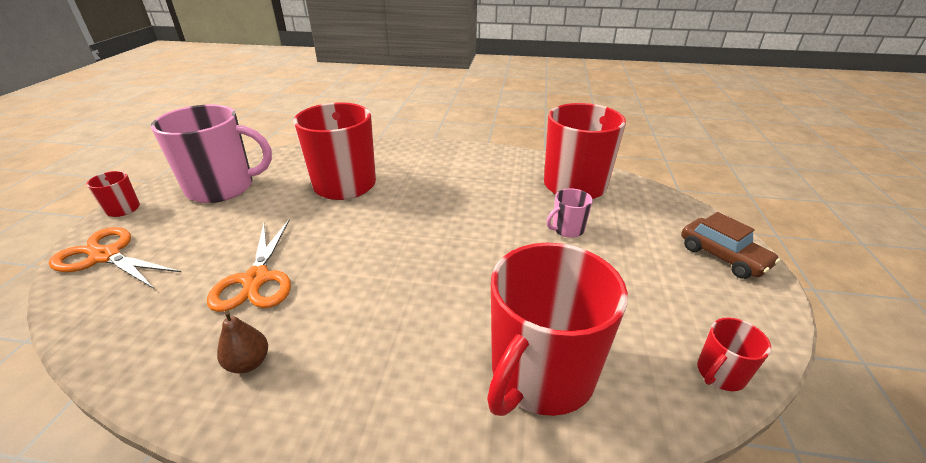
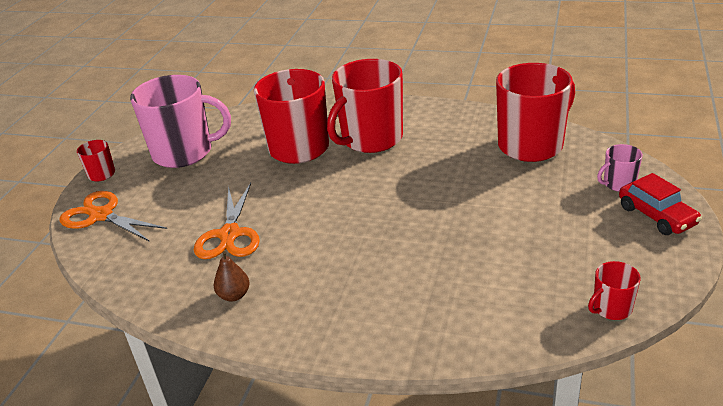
camera: 10 degrees right, 0 degrees up
(541, 374) = (462, 306): red mug -> red mug (371, 139)
(567, 229) = (511, 190): pink mug -> pink mug (618, 184)
(722, 256) = (656, 215): brown car -> red car

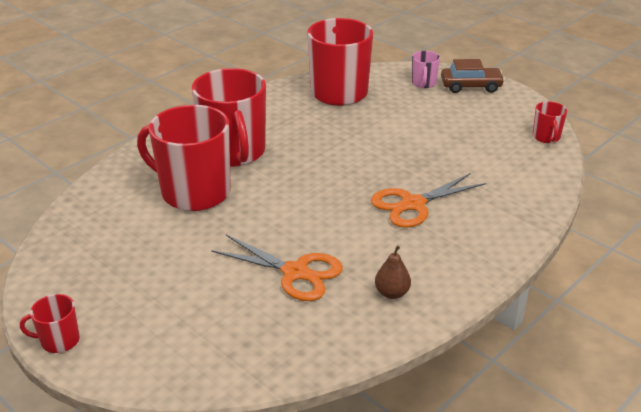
camera: 65 degrees left, 0 degrees up
(101, 216) = (155, 357): orange scissors -> orange scissors (413, 204)
(184, 152) = (101, 265): pink mug -> none
(656, 215) = (471, 86): red car -> brown car

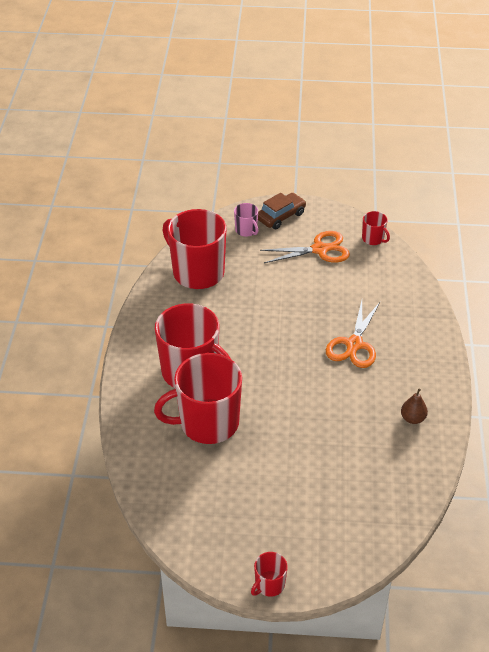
camera: 40 degrees left, 10 degrees up
(295, 272) = (345, 441): orange scissors -> orange scissors (320, 249)

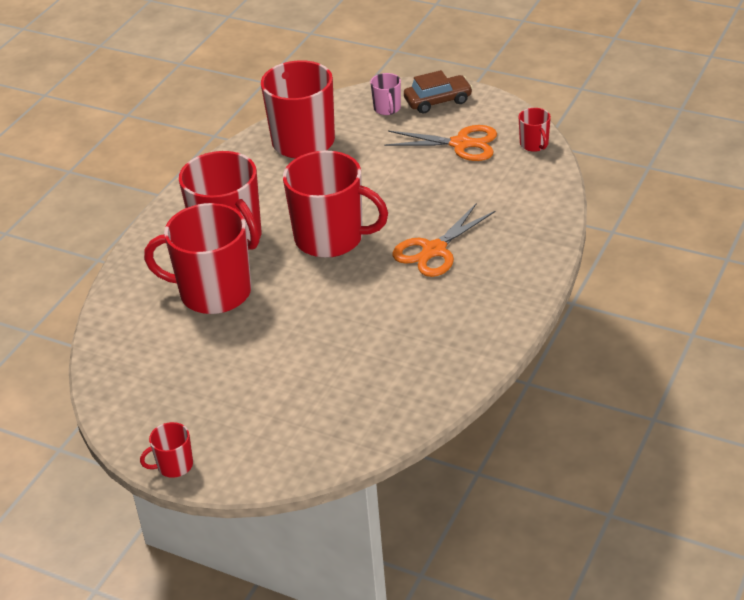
camera: 25 degrees right, 5 degrees down
(271, 352) = (331, 238): none -> red mug
(412, 418) = (451, 342): brown pear -> none

